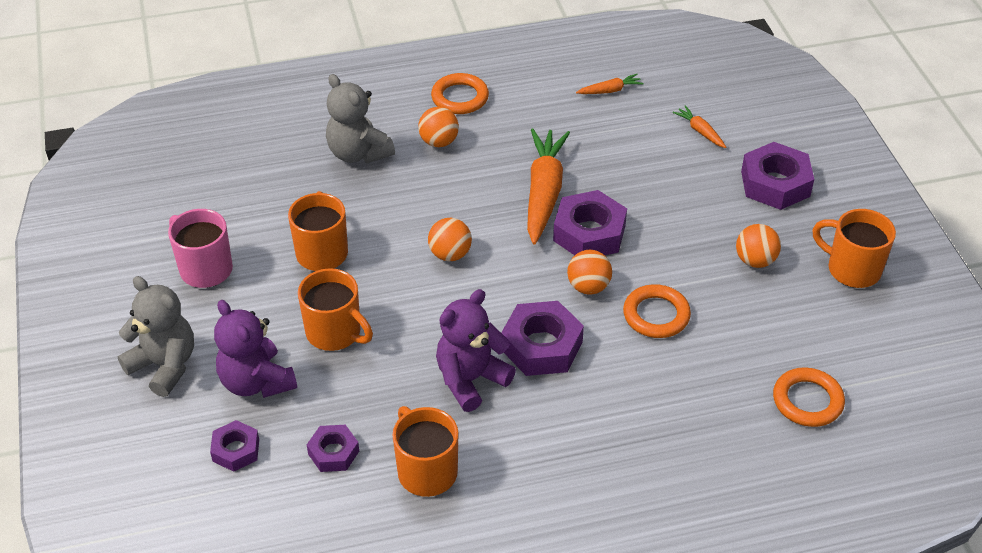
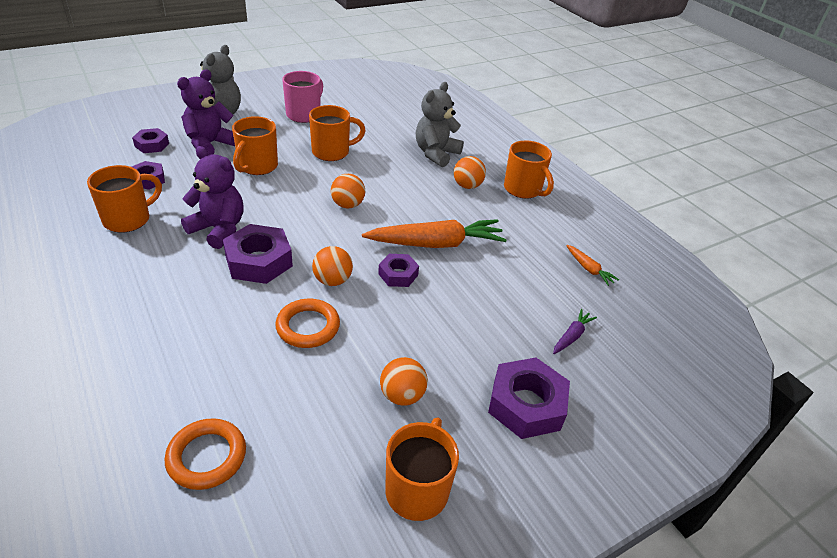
camera: 70 degrees right, 5 degrees down
(460, 97) = (523, 189): orange ring -> orange mug
(589, 233) = (398, 274): purple nut -> purple nut, size x0.58
(700, 131) = (572, 336): orange carrot -> purple carrot

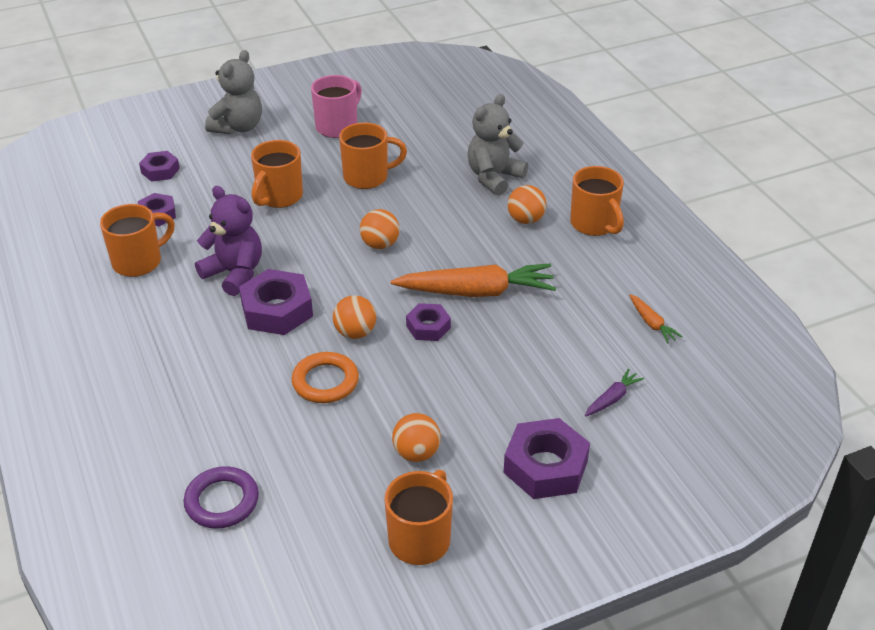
camera: 10 degrees right, 0 degrees up
(207, 457) = (222, 501): orange ring -> purple ring
(209, 144) = (225, 169): purple teddy bear -> none

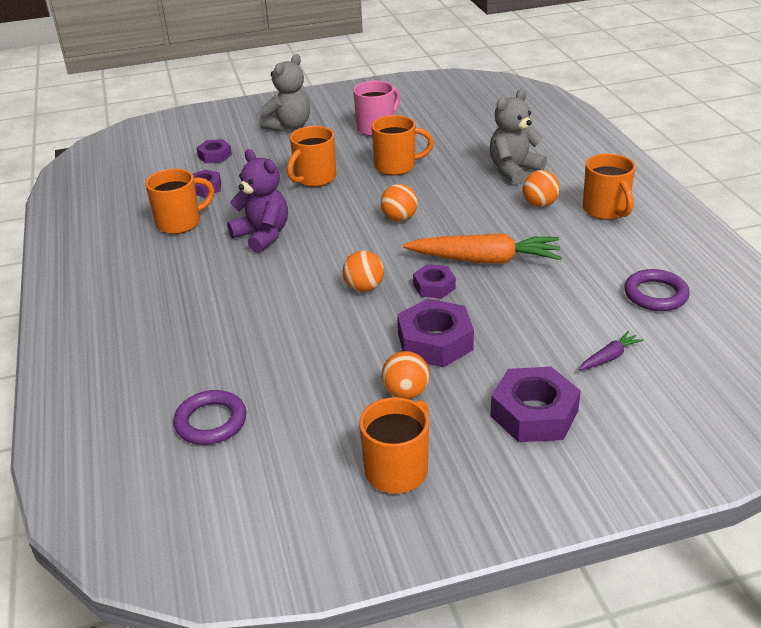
camera: 10 degrees right, 5 degrees down
(277, 310) = (295, 266): purple nut -> purple nut (435, 342)
(325, 381) = (329, 326): orange ring -> none
(651, 323) = (655, 294): orange carrot -> purple ring

